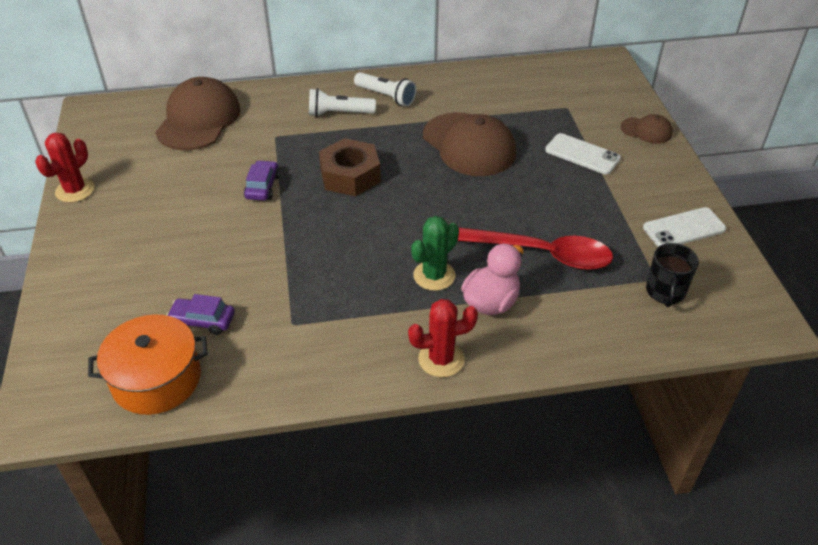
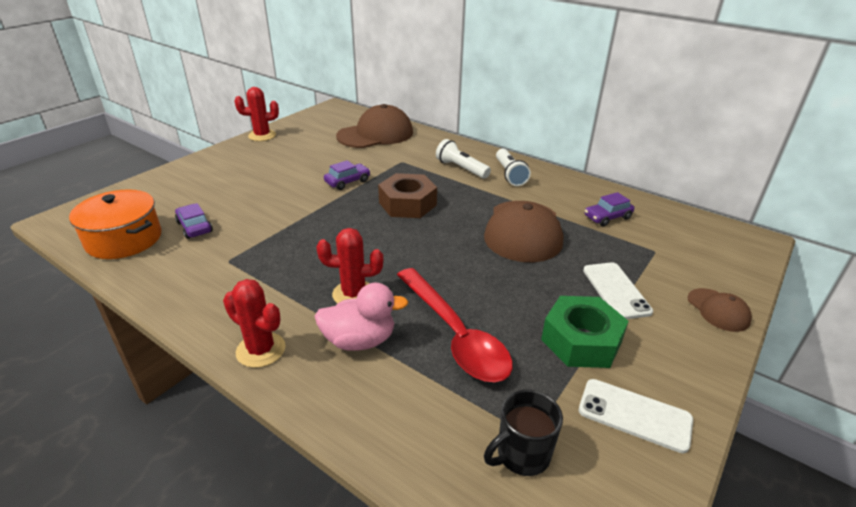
camera: 45 degrees right, 10 degrees down
(434, 275) = (353, 294): green cactus -> red cactus
(506, 96) = (607, 217): none -> purple car
(607, 203) = (581, 340): none -> green nut

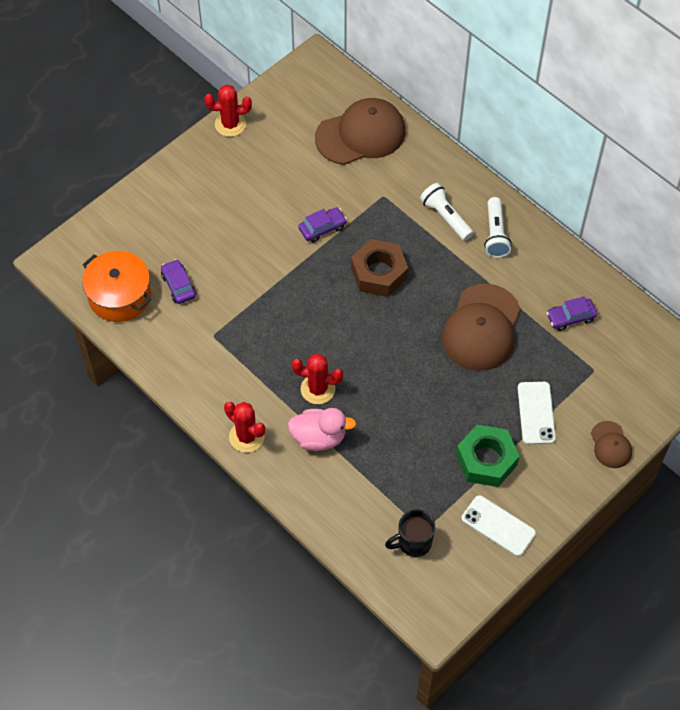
camera: 10 degrees right, 25 degrees up
(455, 334) = (391, 441): red spoon -> none

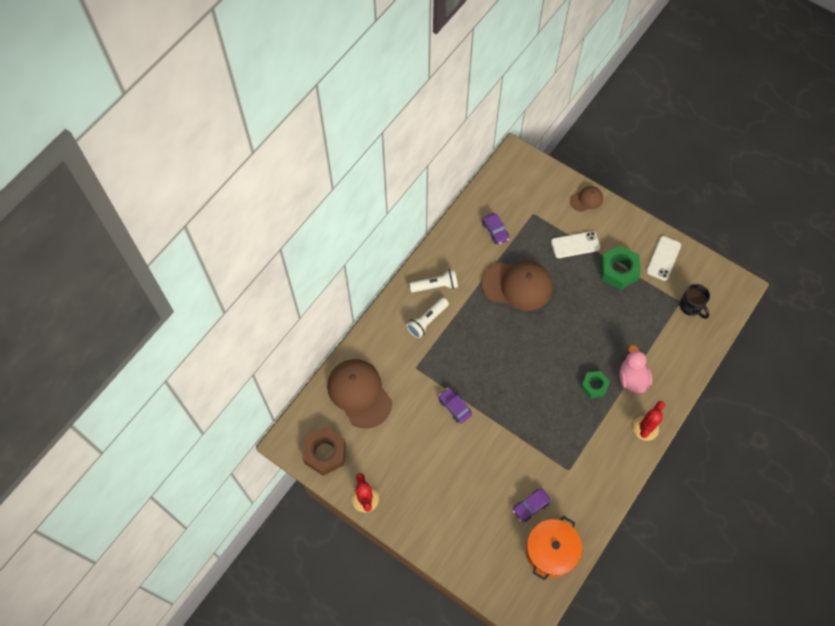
camera: 100 degrees left, 5 degrees up
(318, 389) = (594, 386): red cactus -> green nut
(379, 273) = (486, 360): brown nut -> brown nut (325, 453)

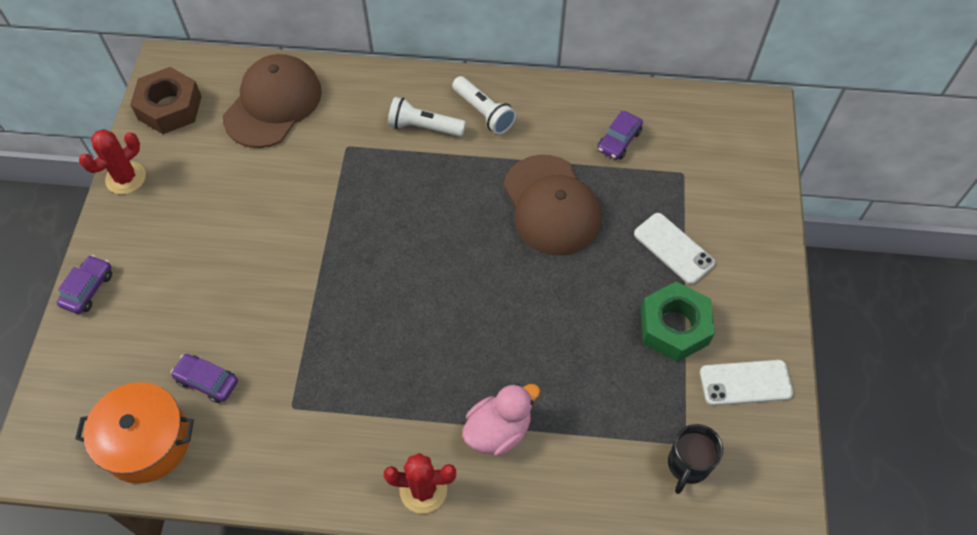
camera: 60 degrees right, 5 degrees down
(454, 407) = (313, 216): purple car -> purple car (88, 289)
(586, 199) = (762, 229): brown cap -> none
(594, 386) = (452, 381): green nut -> none

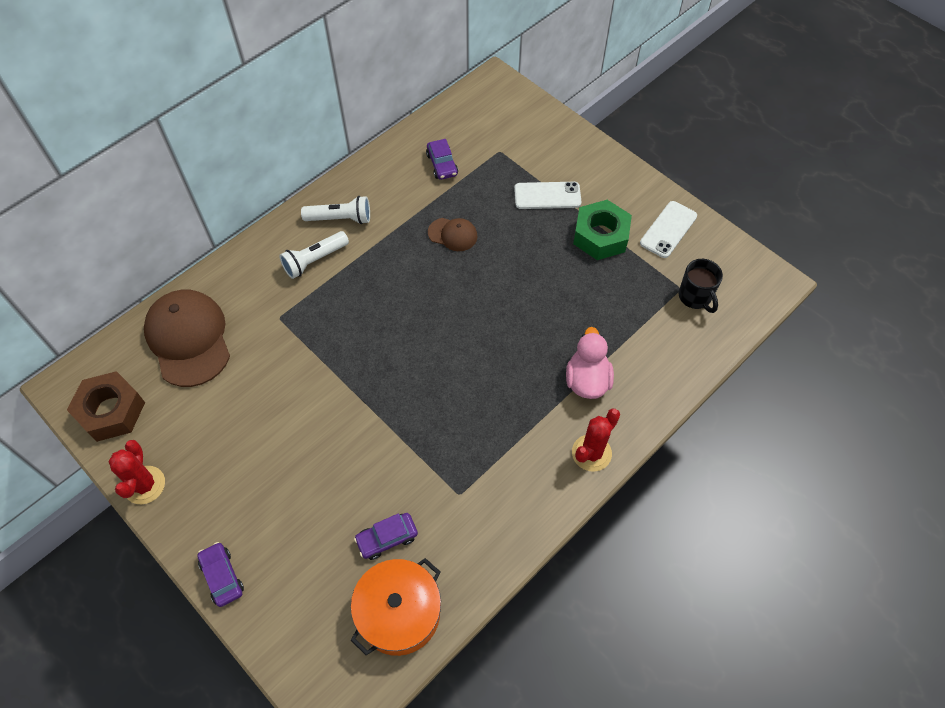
camera: 50 degrees left, 0 degrees up
(551, 205) = (453, 234): brown cap -> brown cap, size x0.50

